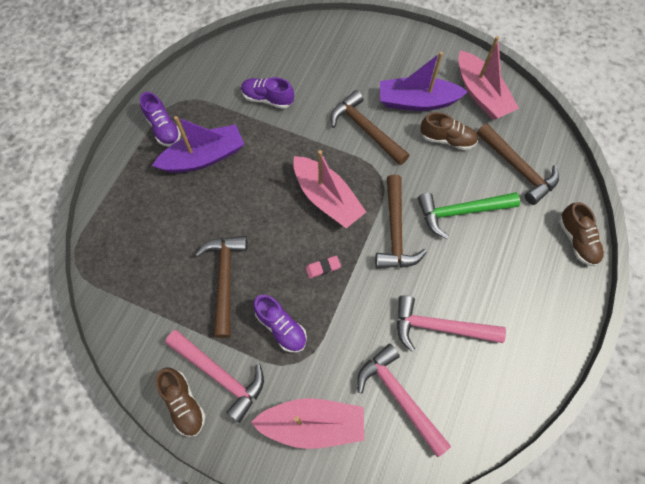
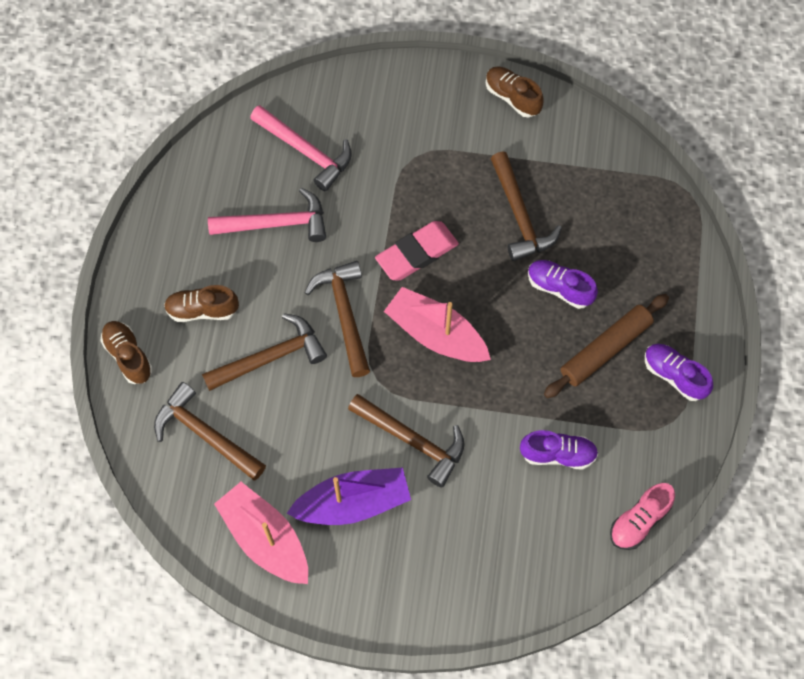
camera: 165 degrees right, 0 degrees up
(204, 157) = (605, 349): purple boat -> brown rolling pin
(220, 375) = (487, 128): pink hammer -> none
(231, 51) = (639, 521): none -> pink shoe
(281, 327) = (442, 184): purple shoe -> purple shoe (559, 288)
(312, 424) = (384, 110): pink boat -> none
(323, 268) = (417, 253): pink eraser -> pink eraser, size x2.11
(447, 139) = (302, 453): brown shoe -> brown shoe (202, 310)
(460, 212) = (271, 357): green hammer -> brown hammer

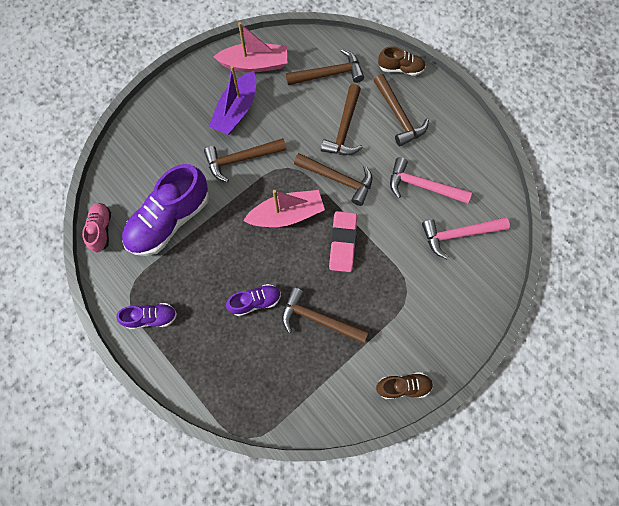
camera: 130 degrees right, 5 degrees up
(202, 310) = (398, 116): brown shoe -> brown hammer
(277, 223) = (422, 186): pink hammer -> pink hammer turned 75 degrees clockwise
(558, 454) = (169, 220): purple shoe -> purple shoe, size x1.97
(605, 349) = (199, 294): brown rolling pin -> none

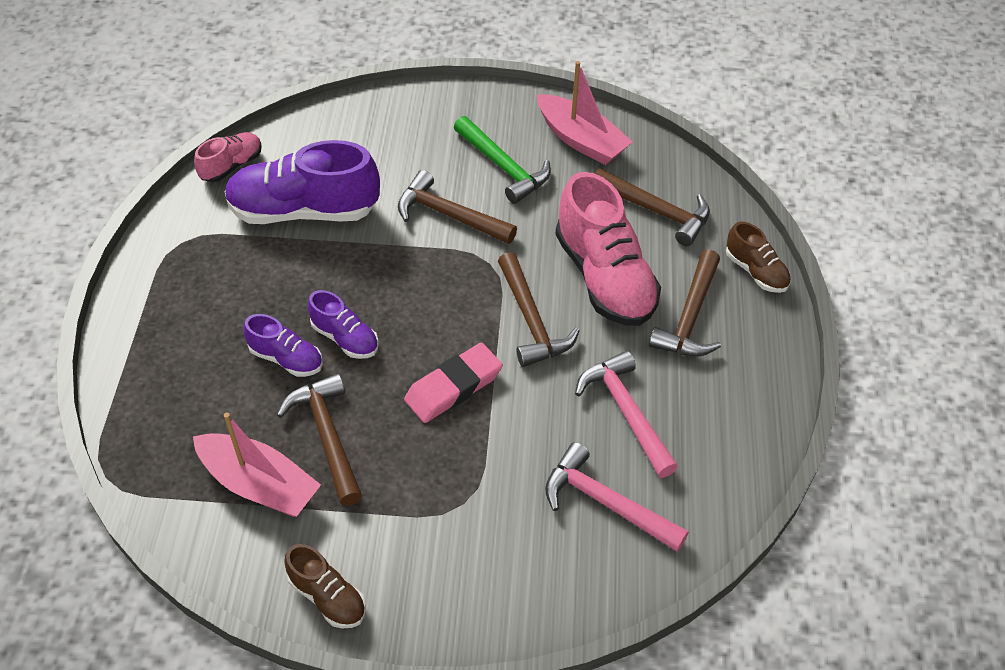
camera: 45 degrees right, 20 degrees down
(151, 318) = (171, 281): purple shoe -> purple shoe (345, 338)
(236, 110) = (504, 167): purple boat -> green hammer
(286, 214) = (428, 306): pink boat -> pink boat (259, 484)
(344, 129) = (604, 277): brown hammer -> pink shoe

